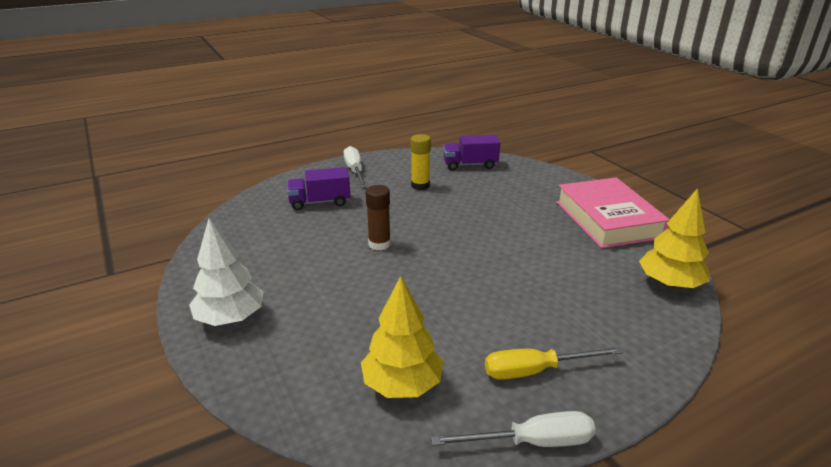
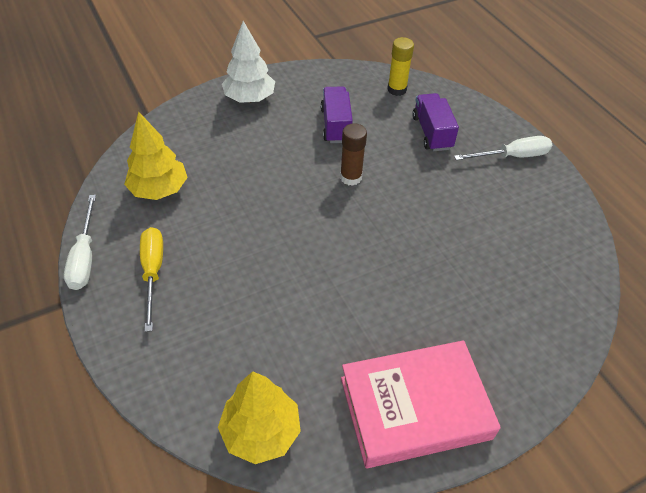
camera: 90 degrees right, 20 degrees up
(420, 186) = (484, 213): yellow glue stick -> yellow glue stick (397, 89)
(470, 165) = (558, 270): purple truck -> purple truck (336, 125)

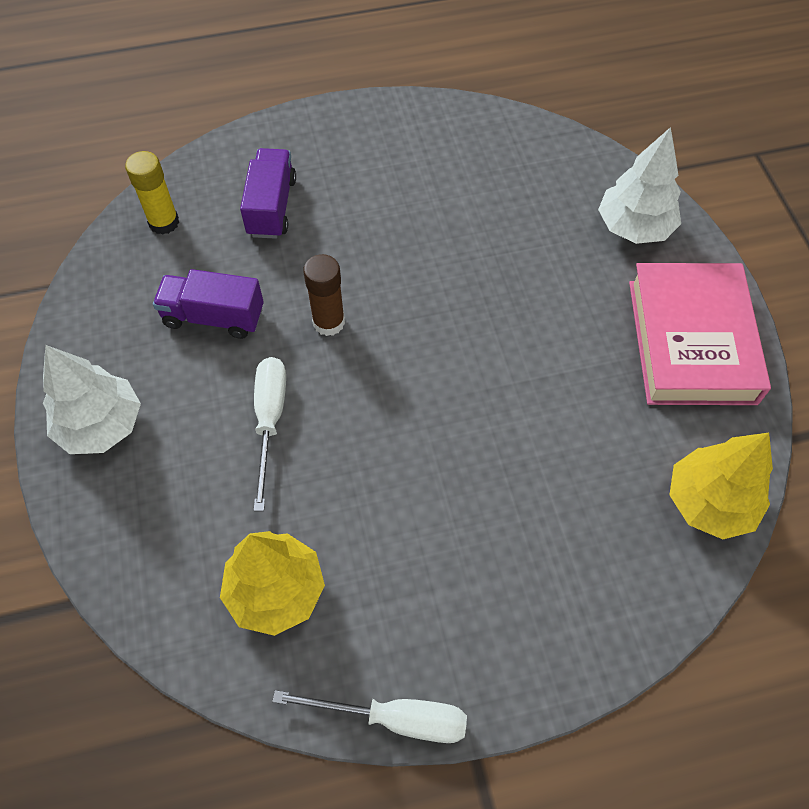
camera: 75 degrees left, 10 degrees up
(153, 272) = (447, 612): yellow screwdriver -> none
(432, 132) = (271, 207): purple truck -> purple truck turned 90 degrees clockwise
(512, 156) = (345, 138): white screwdriver -> white screwdriver (270, 421)
(520, 352) = (634, 227): none -> white tree

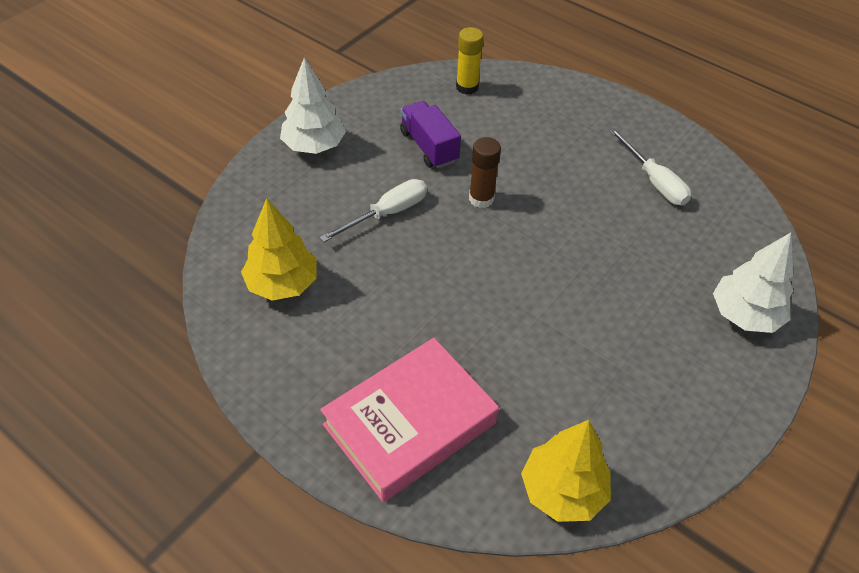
camera: 50 degrees right, 10 degrees down
(271, 207) = (532, 123): purple truck -> none
(394, 718) = (250, 390): white screwdriver -> white screwdriver (654, 181)
(691, 341) = (687, 405): pink book -> pink book (409, 423)

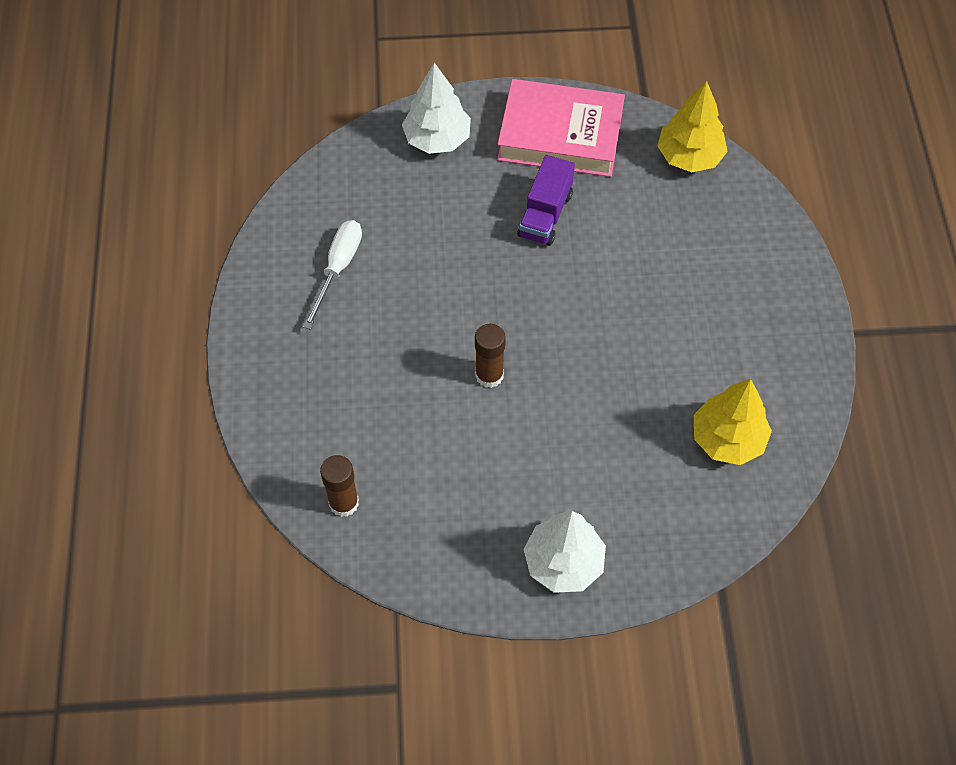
camera: 130 degrees left, 10 degrees up
(387, 213) = (580, 430): white screwdriver -> none
(409, 423) = (739, 264): pink book -> pink book (560, 135)
(429, 147) = (465, 466): purple truck -> purple truck (545, 214)
(467, 87) = (344, 503): yellow glue stick -> brown glue stick

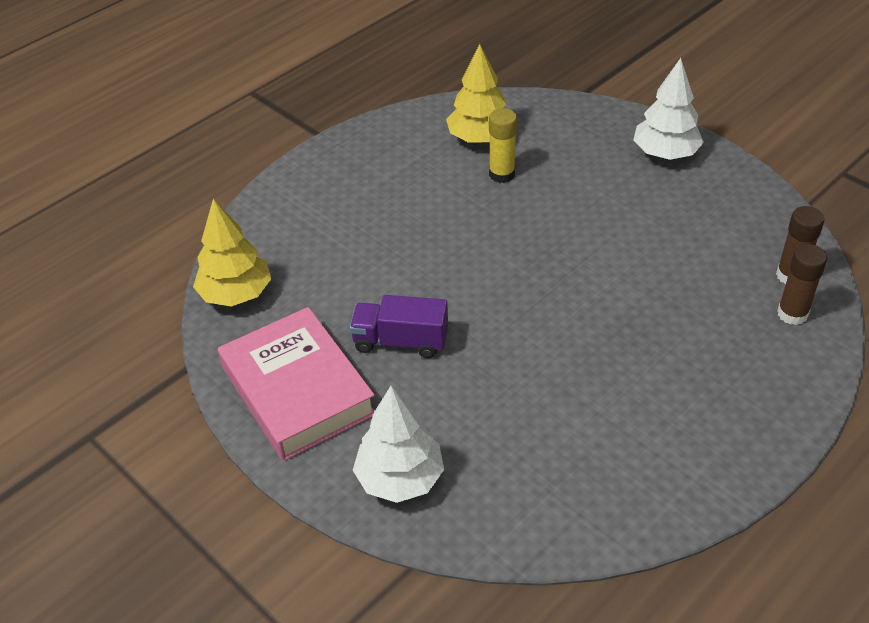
camera: 130 degrees left, 15 degrees down
(338, 269) = (625, 437): white screwdriver -> none
(489, 375) = (589, 272): brown glue stick -> brown glue stick (792, 314)
(545, 214) = (400, 341): purple truck -> purple truck turned 150 degrees counterclockwise
(661, 414) = (502, 174): none -> yellow glue stick

